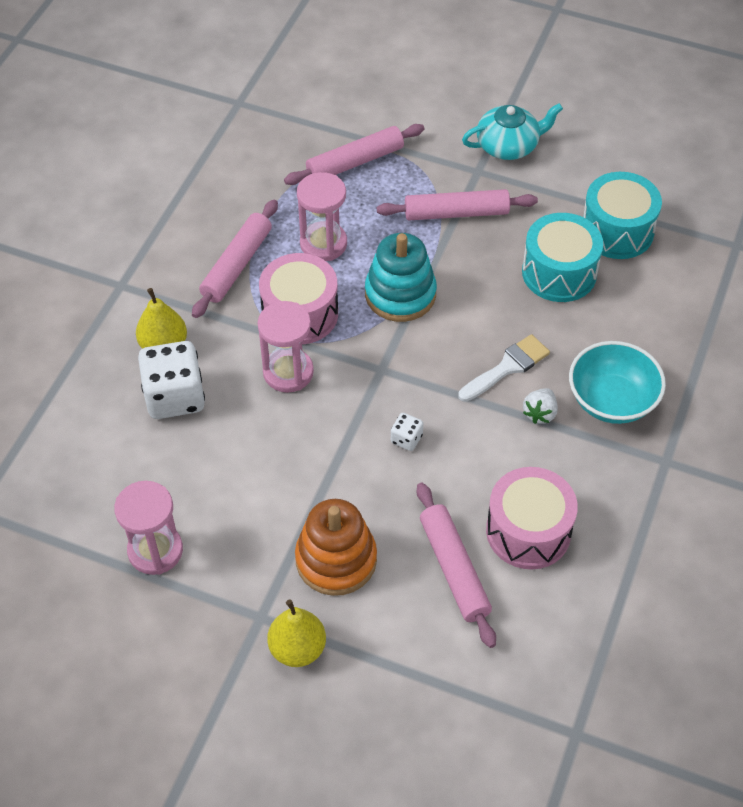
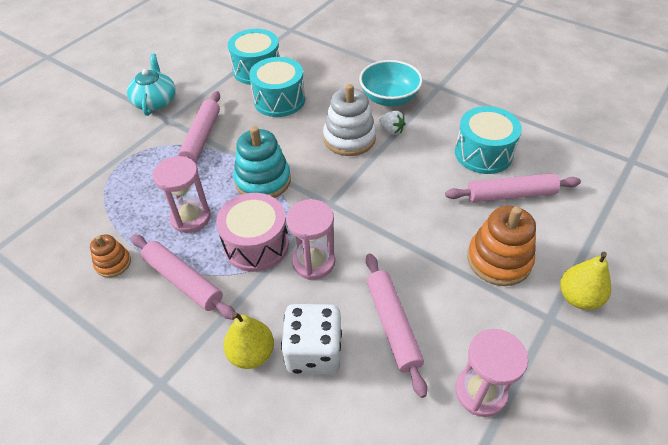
camera: 75 degrees left, 5 degrees down
(246, 200) = (113, 263): none -> orange stacking toy
(355, 162) = (117, 184): pink rolling pin -> pink rolling pin (392, 325)
(406, 439) = (397, 200): white dice -> none
(507, 367) = (349, 138): white brush -> white stacking toy
(528, 531) = (483, 153): pink drum -> turquoise drum

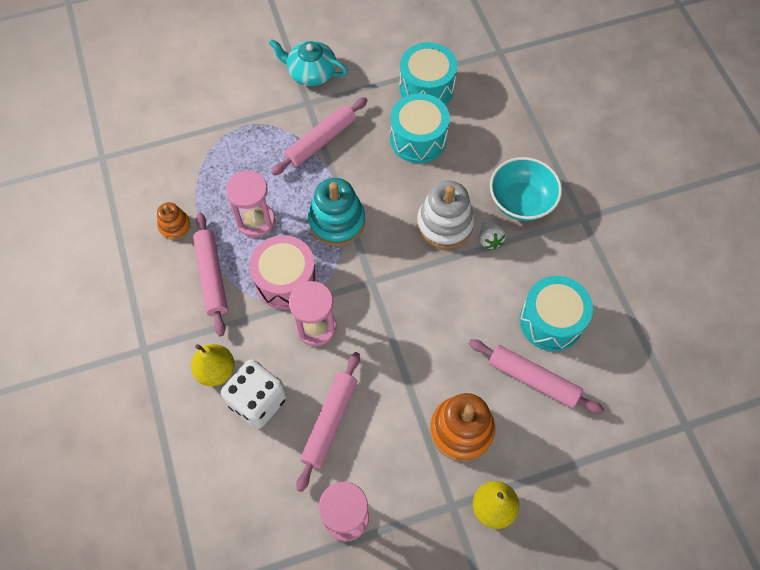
camera: 35 degrees right, 15 degrees up
(155, 101) = (311, 72): turquoise teapot -> turquoise teapot turned 105 degrees counterclockwise

